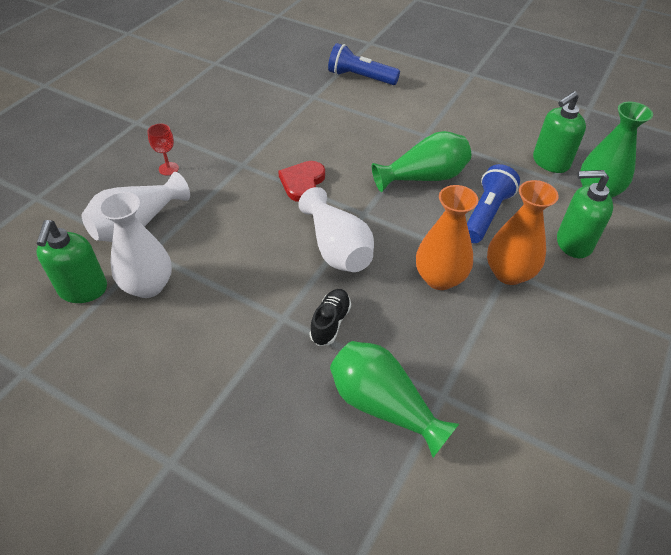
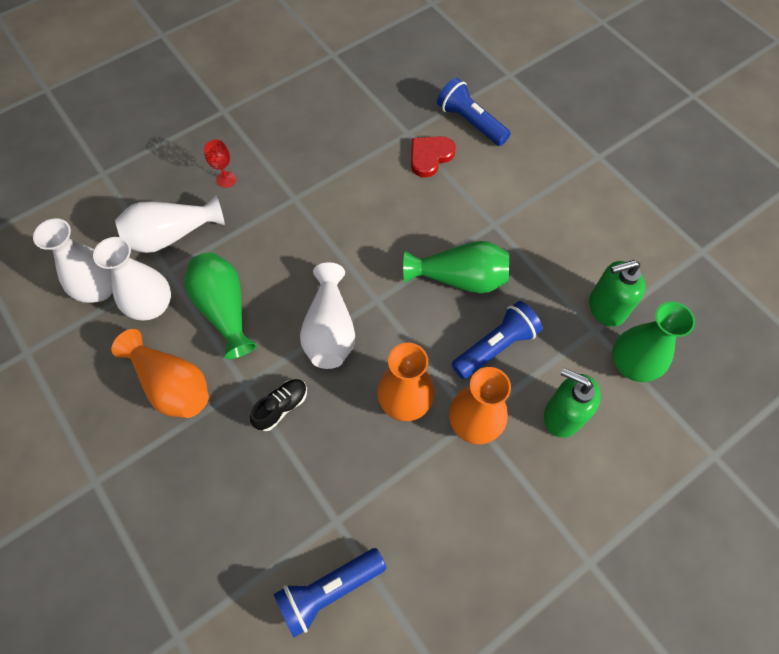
camera: 25 degrees right, 15 degrees up
(83, 290) = (100, 289): green soap dispenser -> white vase
(207, 344) = (172, 385): none -> orange vase
(302, 183) = (339, 241): red heart -> red heart (430, 157)
(383, 405) = (281, 507): green vase -> green vase (224, 310)
(476, 458) = (328, 591): none -> blue flashlight

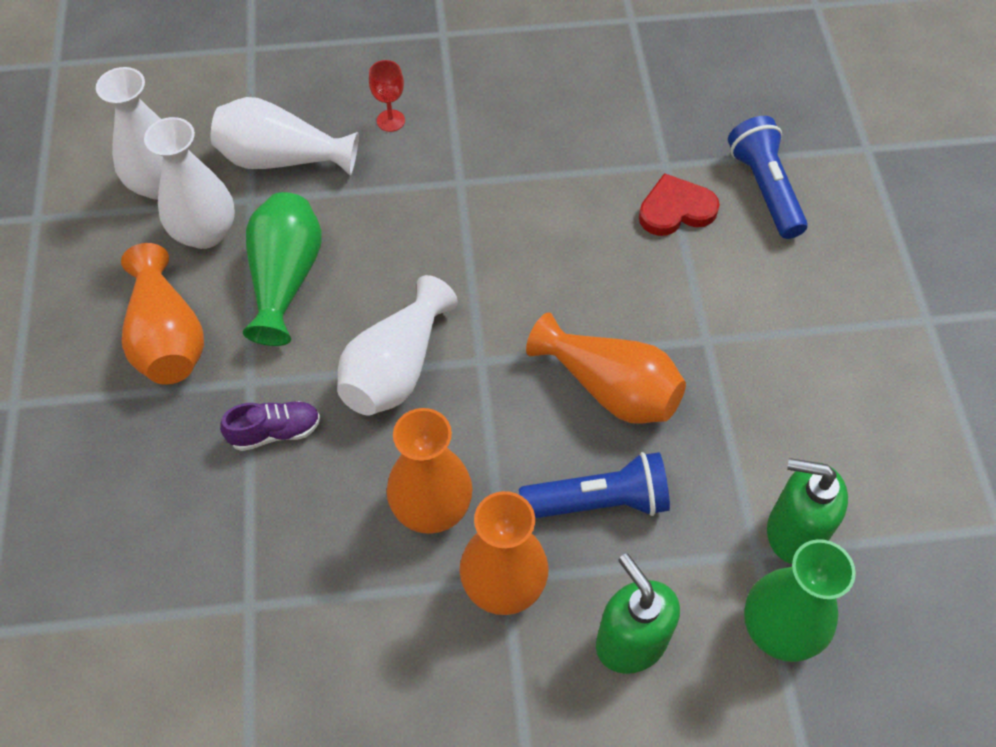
camera: 30 degrees right, 5 degrees down
(281, 407) = (275, 432): black shoe -> purple shoe
(328, 591) = (185, 684): blue flashlight -> none
(460, 278) = (610, 388): green vase -> orange vase

